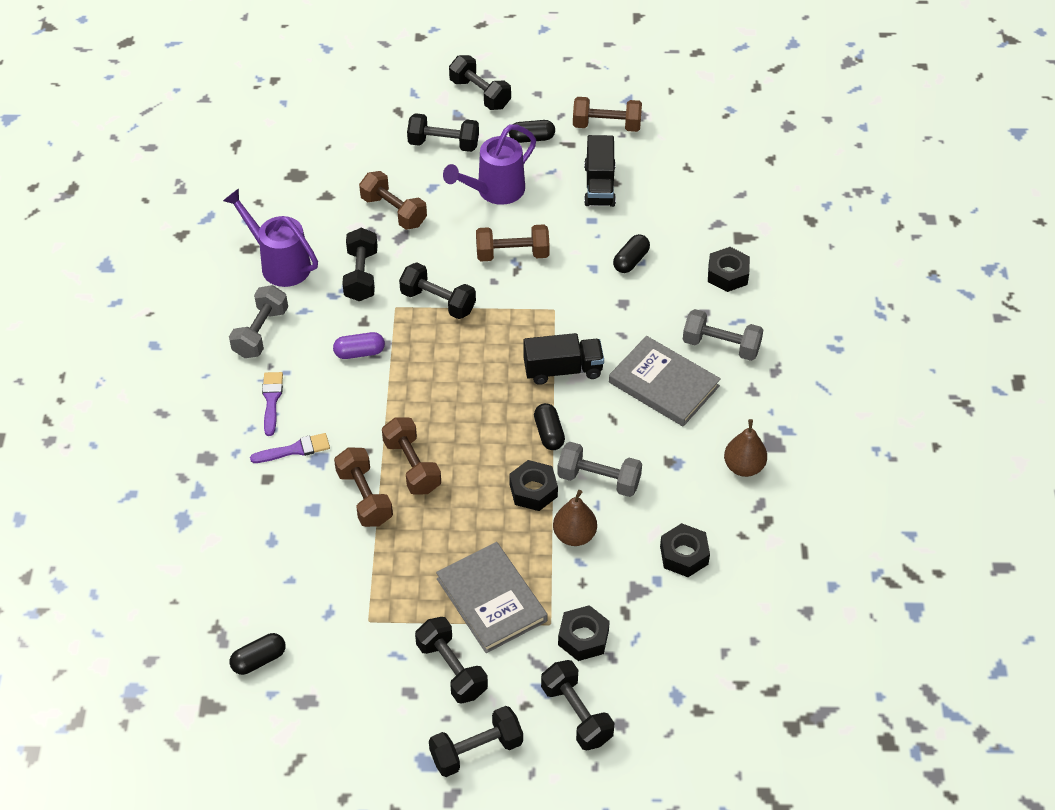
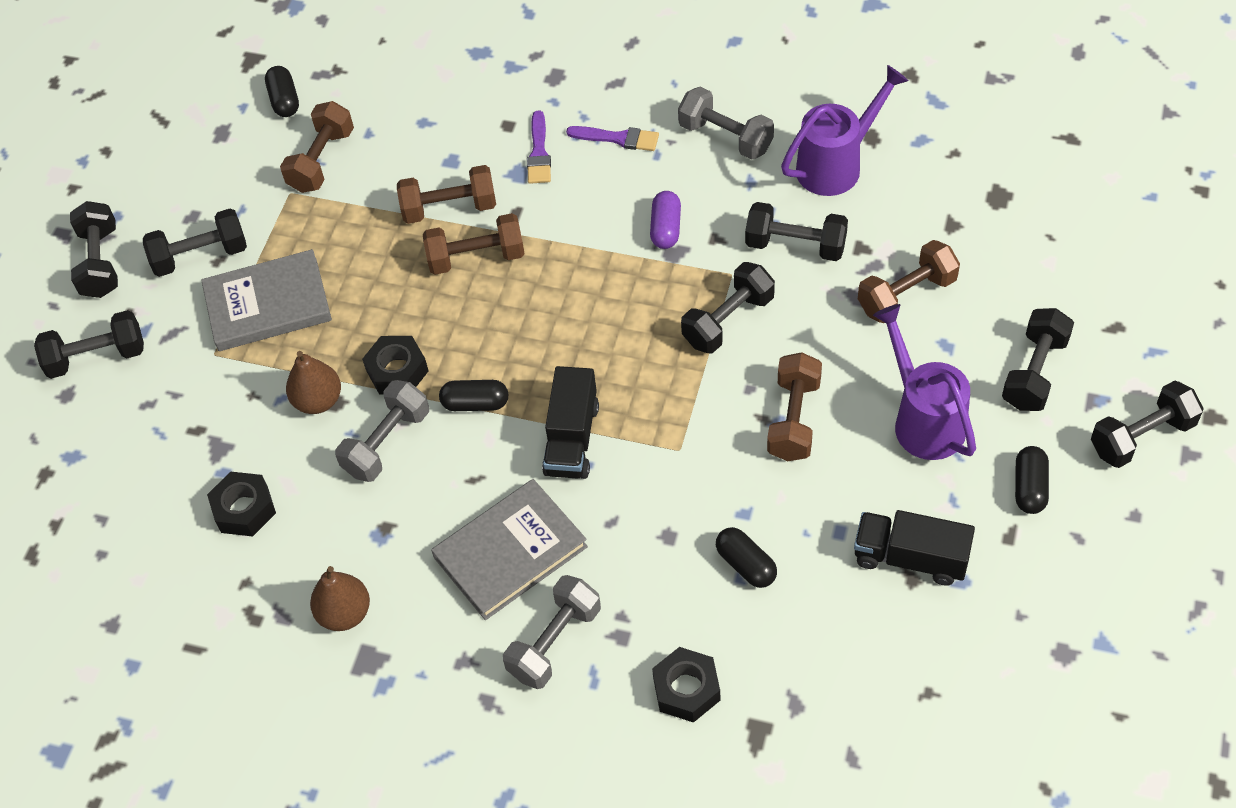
camera: 110 degrees right, 5 degrees up
(583, 638) = (182, 382): black nut -> none
(606, 125) = (1044, 597): brown dumbbell -> brown dumbbell (322, 160)

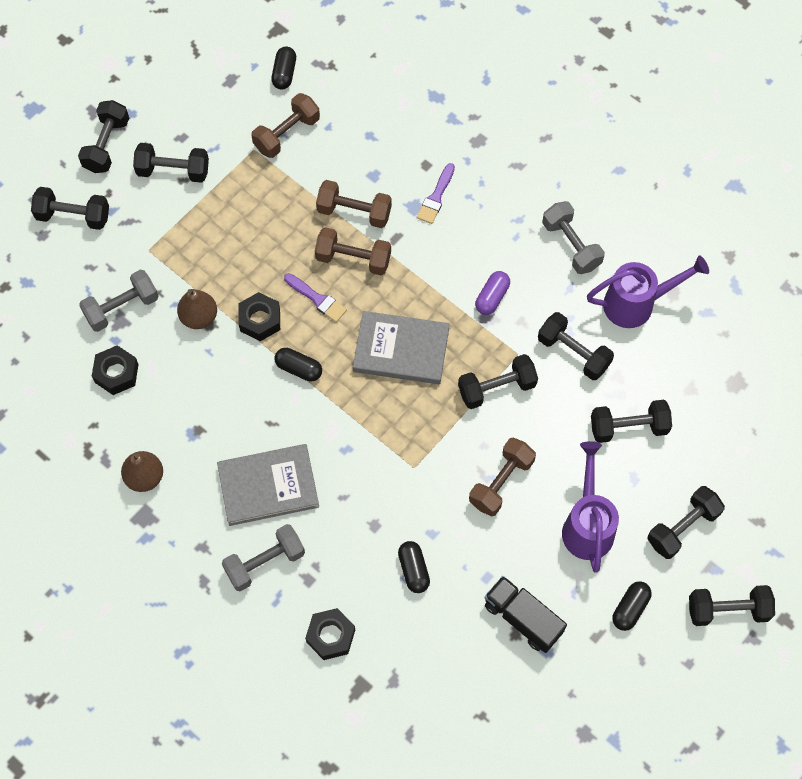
camera: 20 degrees right, 10 degrees up
(268, 304) = (200, 229): grey book -> grey book (401, 350)
(387, 443) = (228, 369): grey dumbbell -> grey dumbbell (122, 308)
(572, 439) = (348, 425): black truck -> none
(618, 138) = (496, 211): purple brush -> purple brush (317, 299)
(906, 295) = (628, 427): brown dumbbell -> black dumbbell

